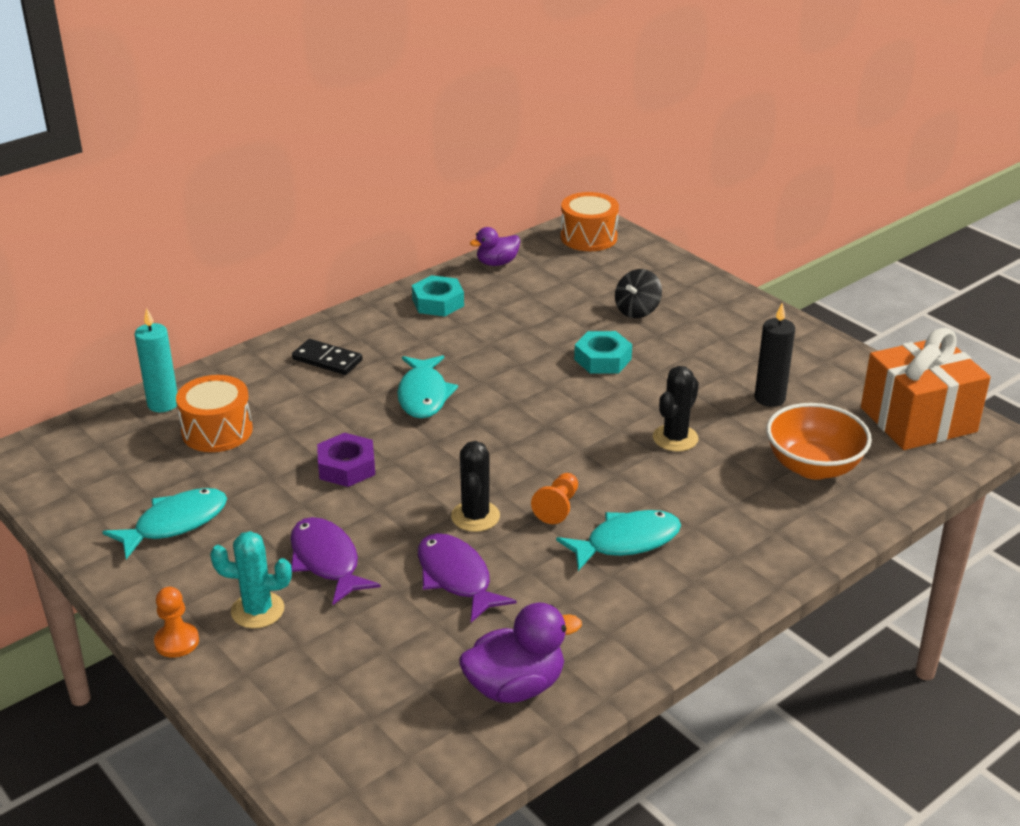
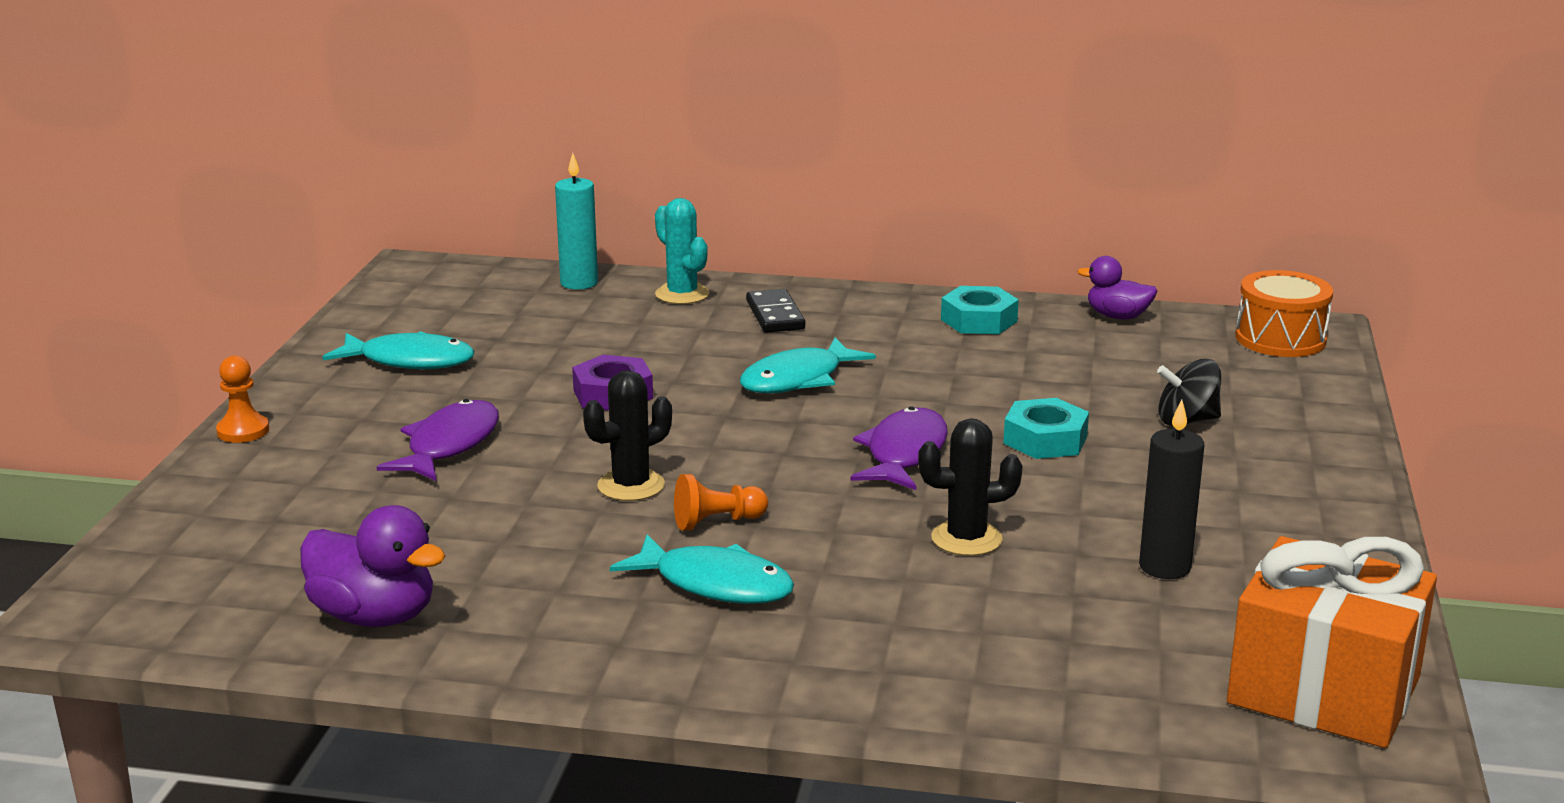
camera: 50 degrees right, 10 degrees down
(217, 431) = (575, 319): orange drum -> none
(257, 610) = (332, 446): turquoise cactus -> turquoise cactus (682, 294)
(456, 578) = (512, 516): purple fish -> purple fish (904, 453)
(813, 467) = (1068, 649): orange bowl -> none

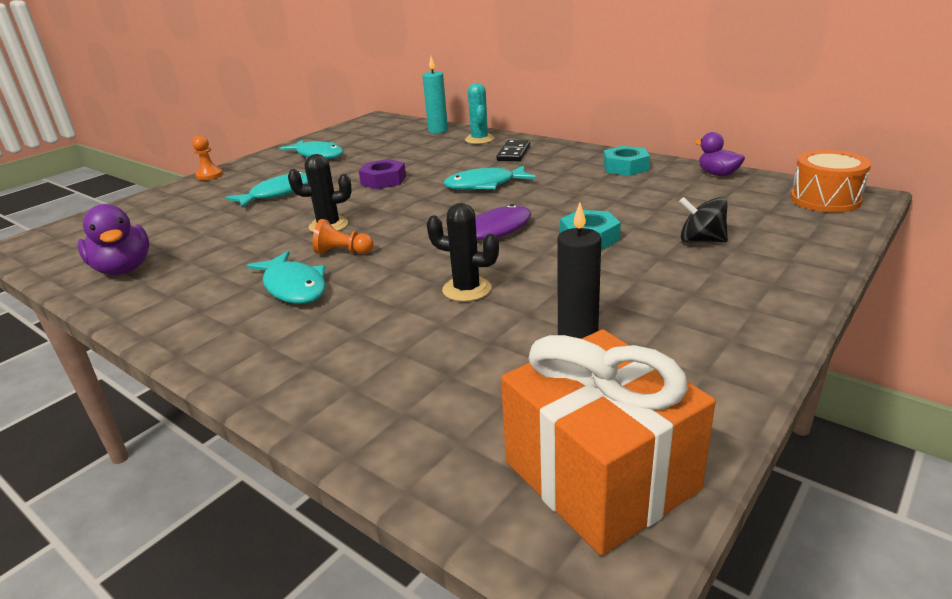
camera: 30 degrees right, 5 degrees up
(449, 445) = (278, 193): purple fish -> turquoise fish

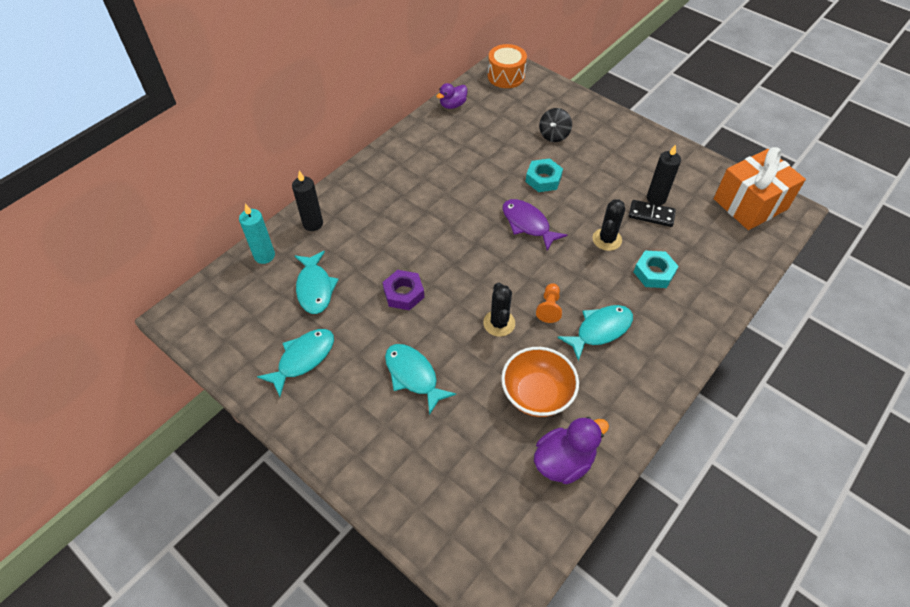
camera: 90 degrees left, 25 degrees up
(209, 175) = (334, 460): orange pawn -> none
(219, 251) = (537, 394): none -> orange bowl
(479, 139) = (313, 224): turquoise cactus -> black candle
(485, 185) = (437, 225): turquoise fish -> turquoise fish (315, 288)
(514, 153) = (364, 202): black domino -> black domino (651, 215)
(625, 167) = (423, 144): turquoise nut -> turquoise nut (654, 273)

